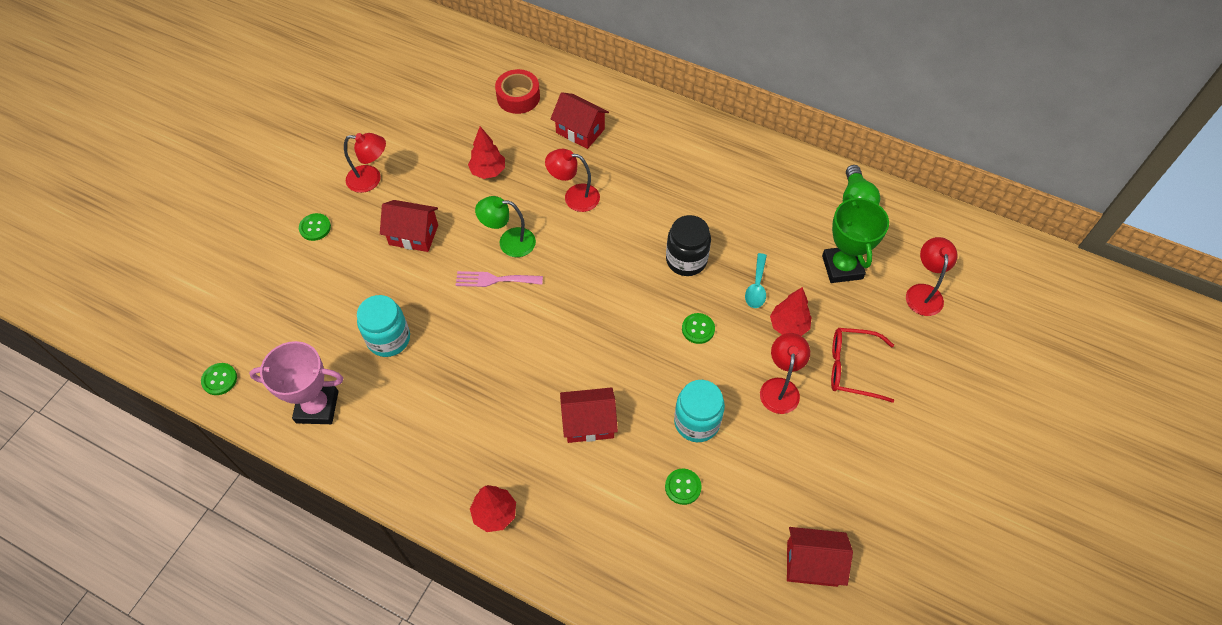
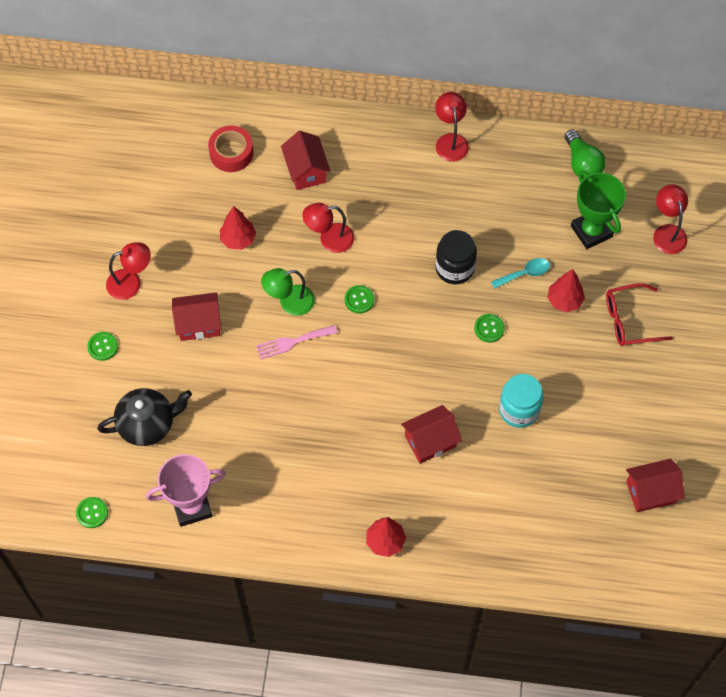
camera: 20 degrees left, 5 degrees up
(318, 312) = (148, 424): none -> black teapot
(389, 339) = (224, 427): turquoise jar -> none
(580, 131) = (306, 170): red house -> red house turned 60 degrees clockwise
(683, 487) = (528, 467): green button -> green button (359, 300)
(756, 287) = (525, 273): turquoise spoon -> turquoise spoon turned 105 degrees counterclockwise
(780, 387) = (576, 357): red lamp -> red lamp (450, 141)

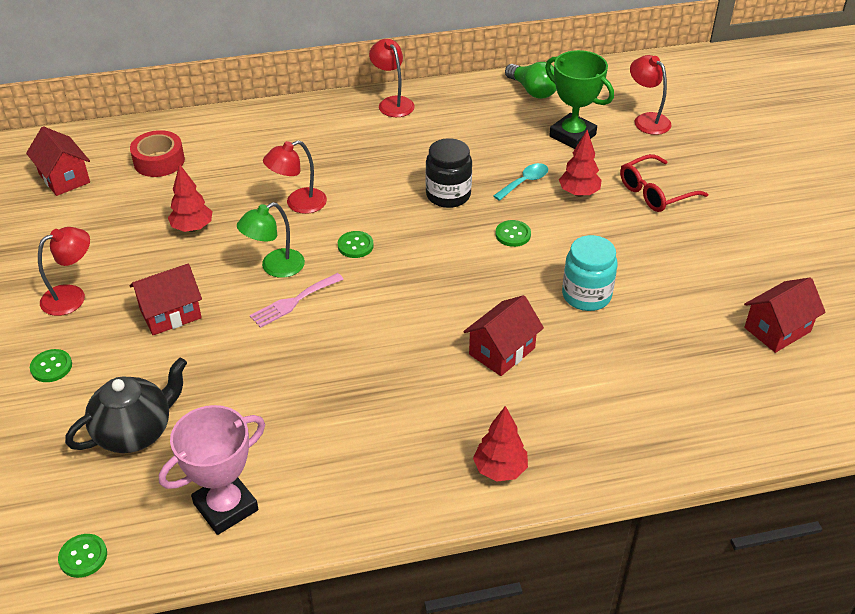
camera: 20 degrees left, 20 degrees down
(306, 170) = (249, 156): red house -> red house (64, 178)

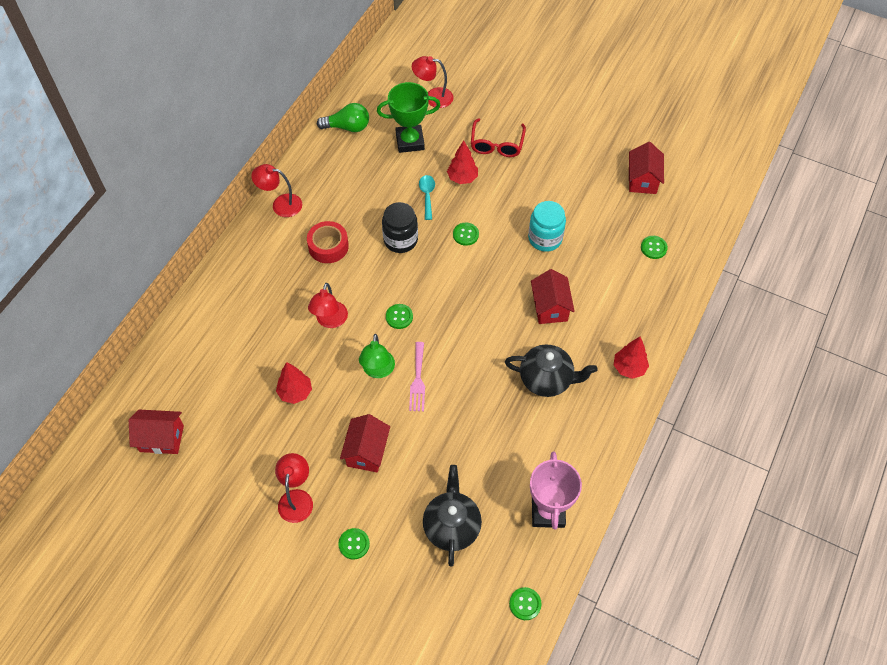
camera: 50 degrees left, 15 degrees up
(159, 161) = (203, 371): red tape -> red tape (328, 246)
(403, 403) = (547, 379): none -> black teapot
(696, 394) = (653, 248): none -> green button

